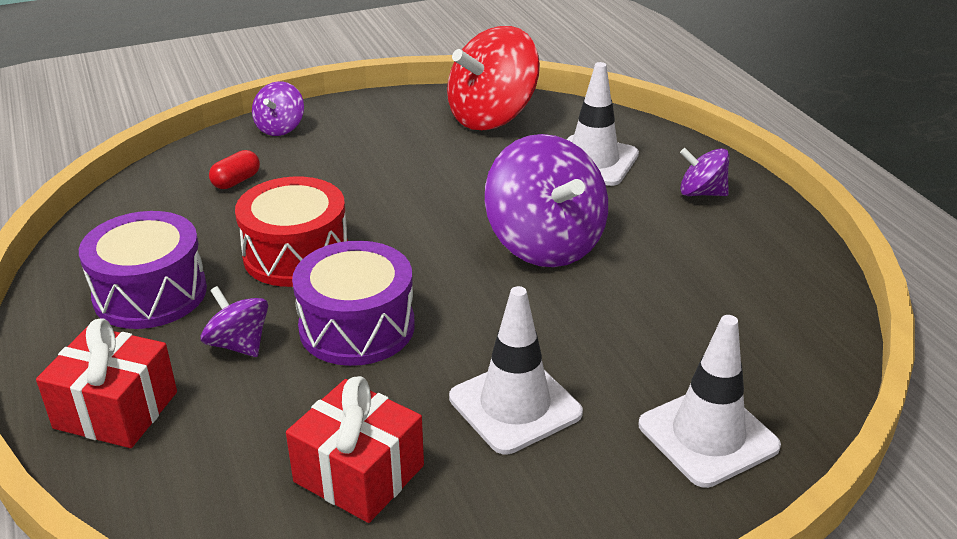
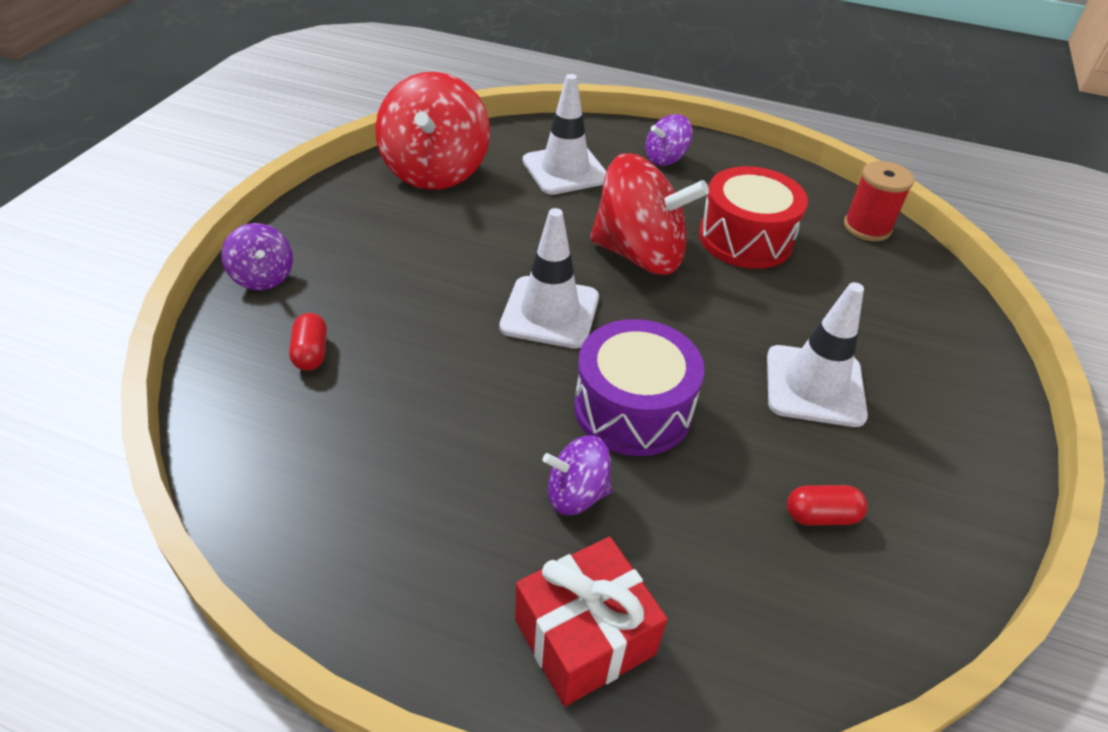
camera: 50 degrees left, 10 degrees up
(150, 293) = (422, 513): purple drum -> none
(296, 255) = (485, 384): red drum -> red drum (745, 238)
(359, 474) = (821, 516): red gift -> red capsule
(545, 244) = (639, 254): purple spinning top -> red spinning top
(708, 436) = (921, 324): white traffic cone -> white traffic cone (550, 312)
(809, 341) = (867, 227): none -> red spool

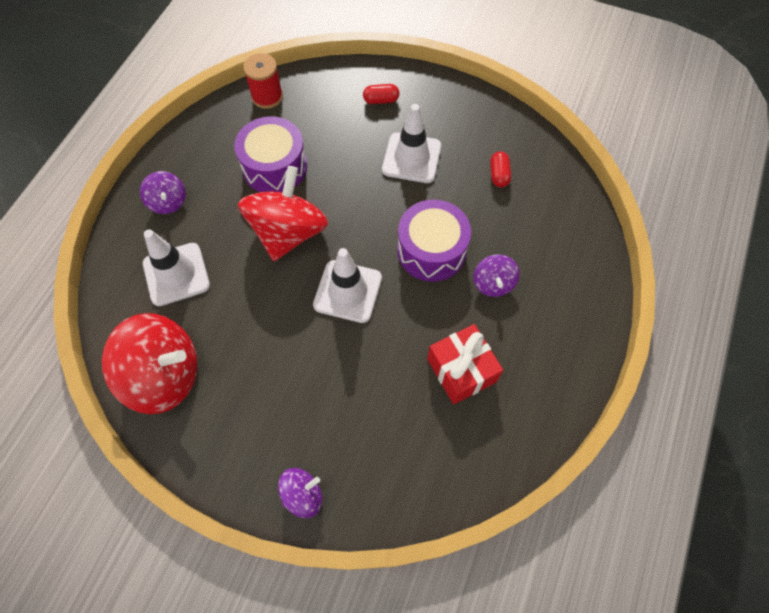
camera: 85 degrees left, 20 degrees up
(311, 353) = (386, 443): red capsule -> red capsule (381, 100)
(584, 637) = (574, 284): red gift -> red gift (461, 370)
(745, 238) = (275, 167): red drum -> purple drum

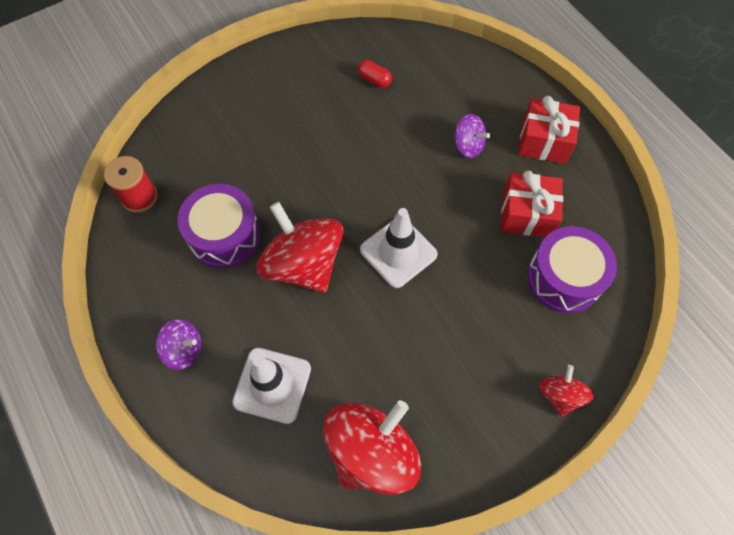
camera: 55 degrees left, 0 degrees up
(303, 495) = (560, 395): purple spinning top -> red spinning top
(381, 100) = (228, 113): red capsule -> none
(411, 158) = (307, 127): white traffic cone -> none
(431, 250) = (406, 168): purple drum -> purple drum (564, 278)
(551, 342) = (544, 141): none -> red gift

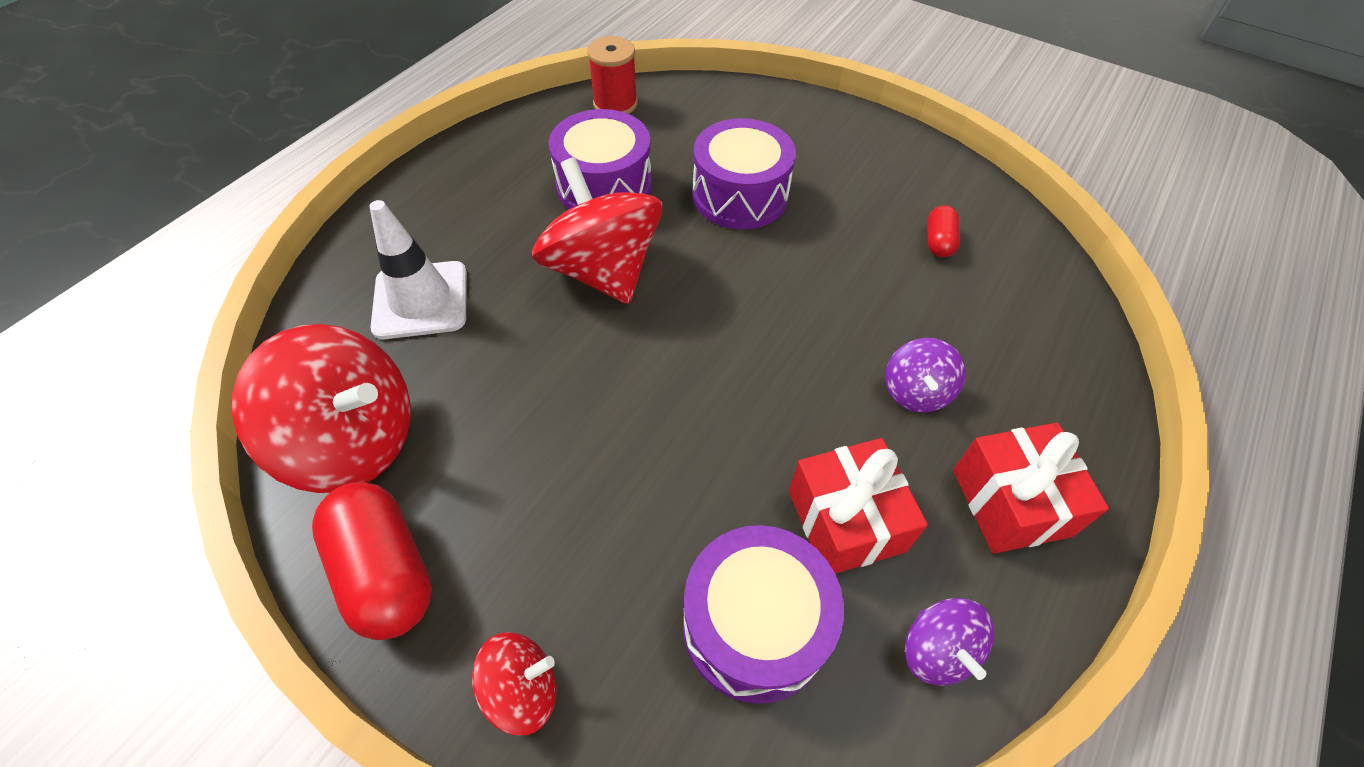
camera: 65 degrees right, 10 degrees down
(184, 349) = (441, 207): purple spinning top -> purple spinning top (937, 650)
(280, 160) = (740, 195): none -> purple drum
(303, 264) = (602, 270): red spinning top -> red spinning top turned 60 degrees counterclockwise
(398, 252) = (675, 365): white traffic cone -> none
(470, 450) = (386, 571): none -> red capsule

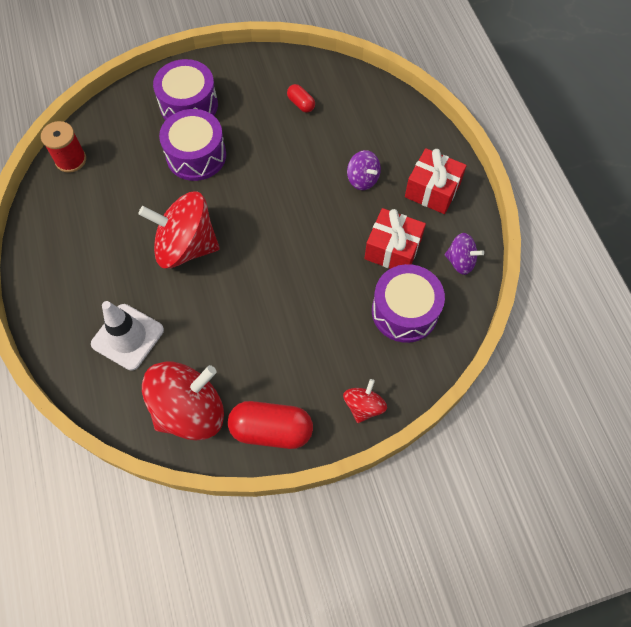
camera: 50 degrees left, 10 degrees up
(604, 186) = (129, 207): purple drum -> purple drum (189, 105)

